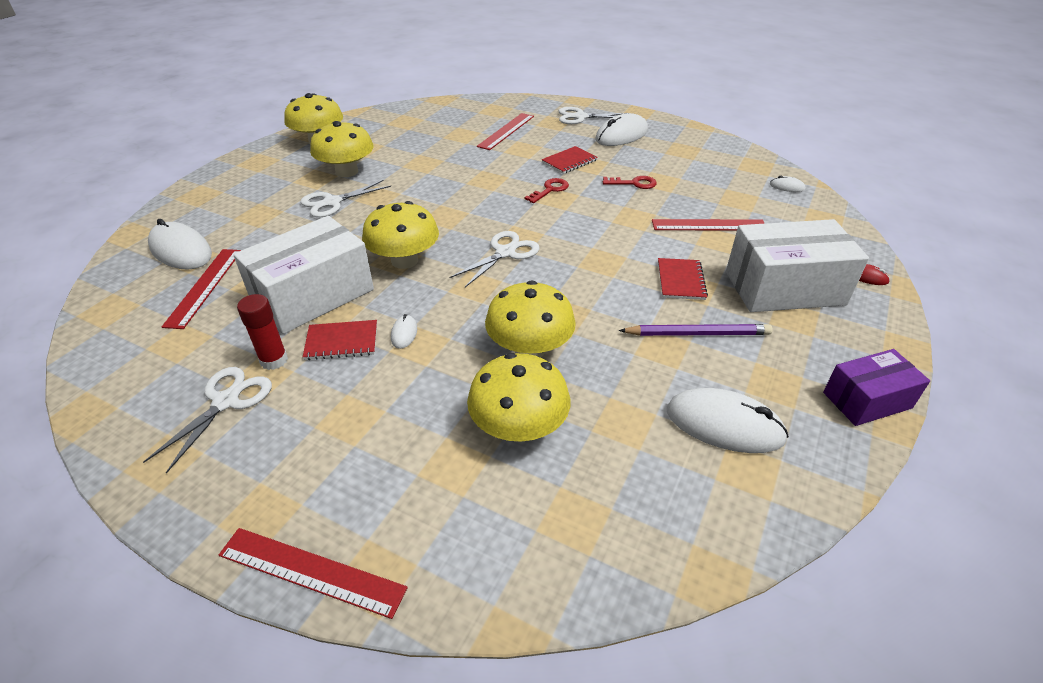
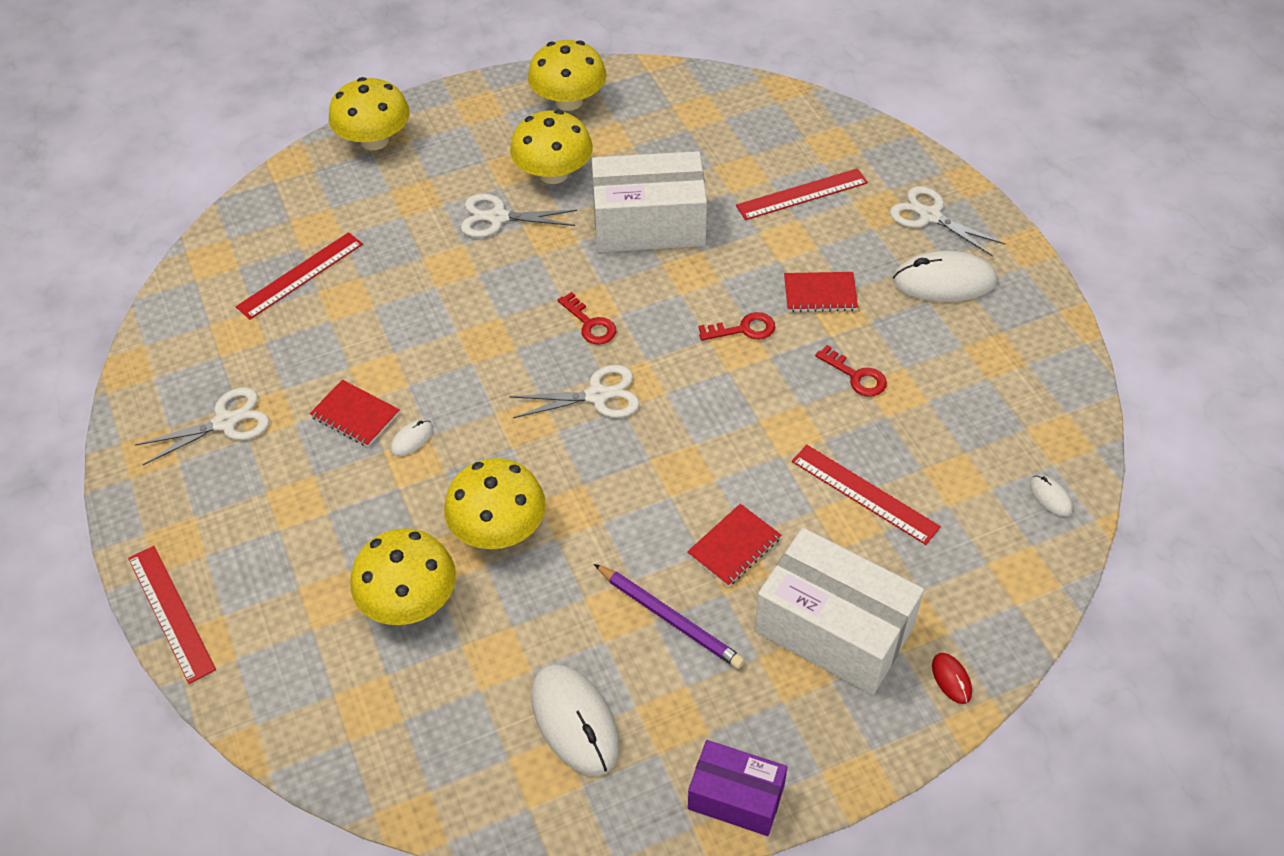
camera: 40 degrees right, 10 degrees up
(181, 250) = (314, 212): white mouse -> none
(274, 360) = (289, 401): red glue stick -> none
(313, 295) = (376, 343): white box -> white box (649, 224)
(404, 260) = (492, 346): yellow mushroom -> yellow mushroom (374, 140)
(456, 224) = (590, 324): none -> red key

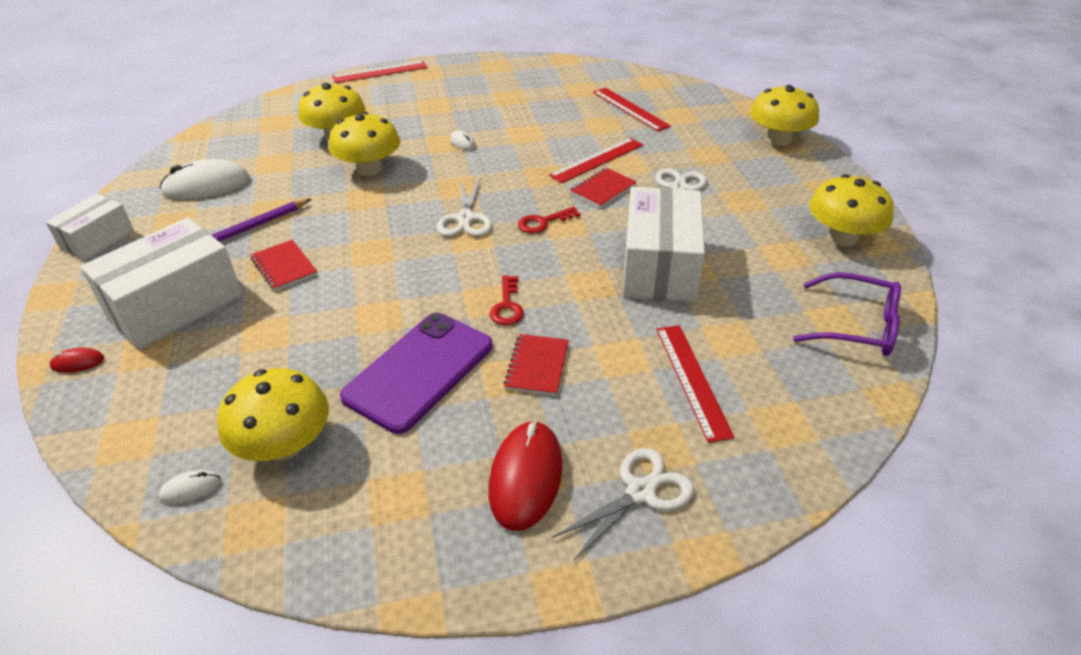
camera: 100 degrees right, 10 degrees down
(226, 422) = (507, 85): white scissors -> none
(355, 415) = (494, 124): red notebook -> red notebook (603, 189)
(553, 173) = (734, 220): yellow mushroom -> yellow mushroom (284, 445)
(701, 99) = (856, 326): none -> purple glasses
(736, 797) = (97, 240): purple box -> white box
(856, 376) = (419, 371): red key -> purple phone
(864, 494) = (284, 348): red ruler -> red ruler (597, 160)
(944, 281) = (526, 477): white mouse -> red mouse

